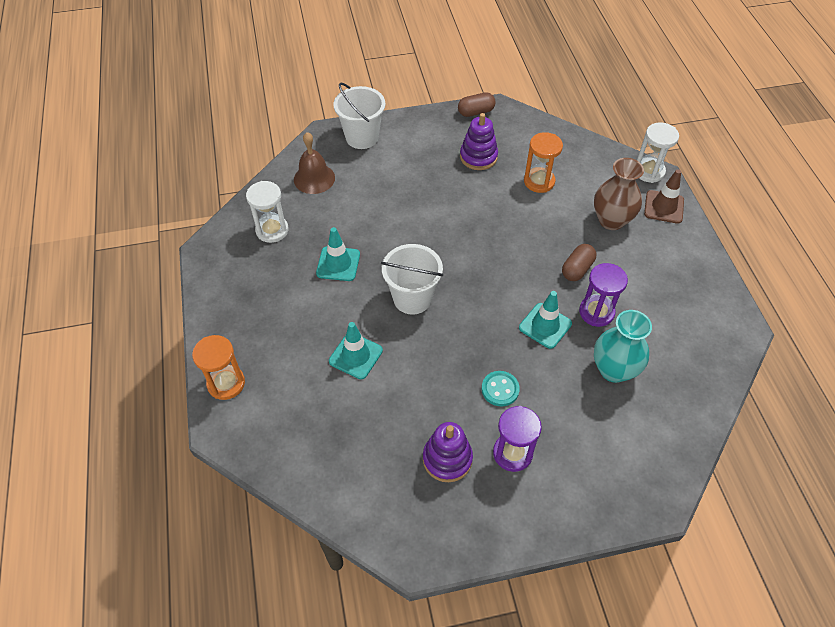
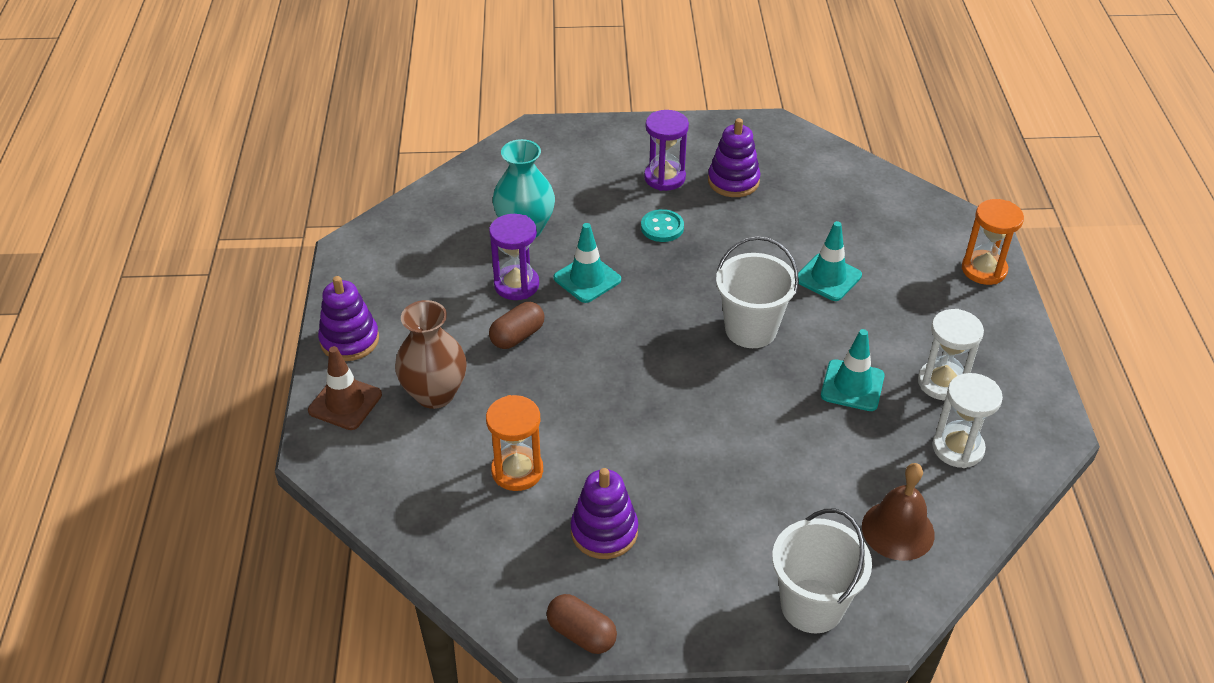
camera: 170 degrees left, 10 degrees down
(476, 112) = (581, 634): brown capsule -> brown capsule turned 45 degrees clockwise
(649, 171) = (330, 463): white hourglass -> white hourglass (942, 383)
(689, 249) = (349, 340): none -> purple stacking toy

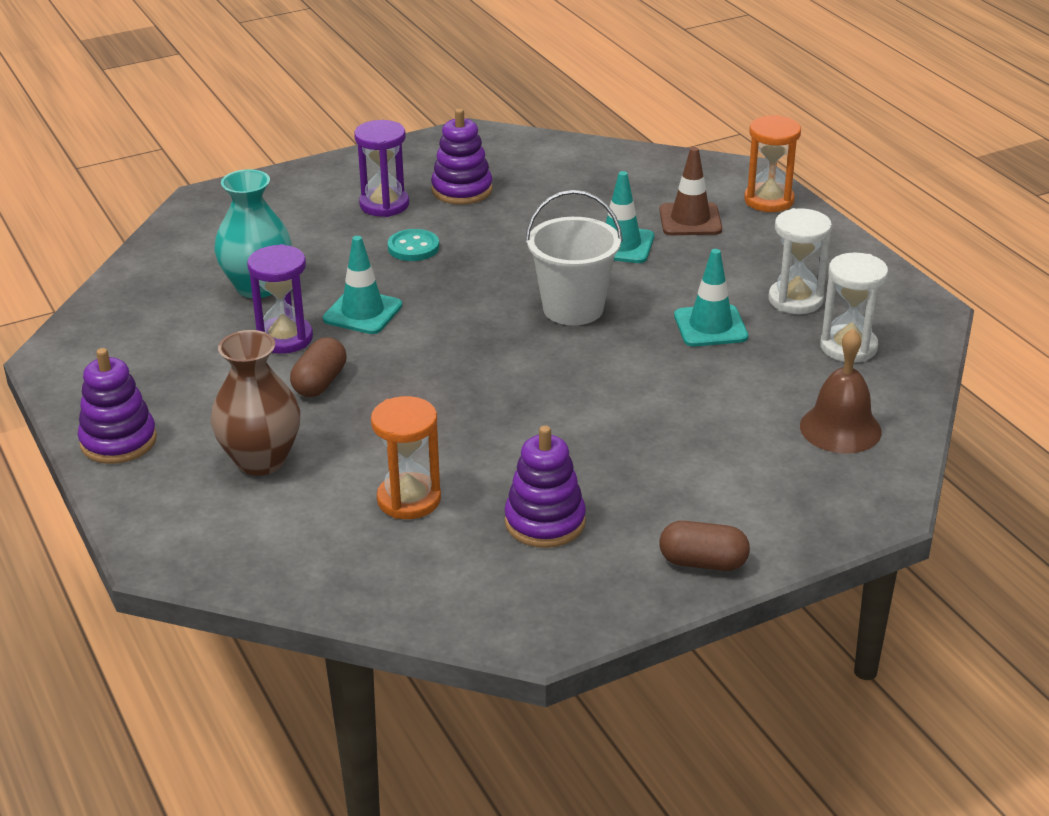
camera: 25 degrees left, 10 degrees down
(345, 403) = (156, 499): brown traffic cone -> brown traffic cone (690, 220)
(581, 634) = (586, 616): brown capsule -> brown capsule (703, 562)
(812, 606) = (803, 515): white bucket -> none

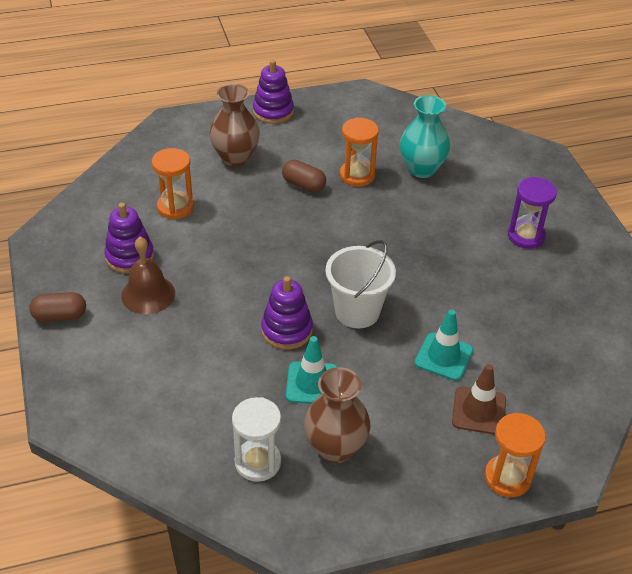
camera: 100 degrees right, 10 degrees up
(285, 338) = (357, 175): purple hourglass -> orange hourglass
(362, 312) = (379, 210): turquoise traffic cone -> none
(413, 247) = (460, 243): turquoise button -> none
(462, 190) = (545, 280): purple stacking toy -> purple stacking toy (287, 330)
(703, 562) = (60, 316): brown capsule -> brown capsule turned 60 degrees clockwise
(795, 300) = (335, 448): white hourglass -> brown vase
(840, 428) = (158, 423): brown bell -> brown bell (148, 294)

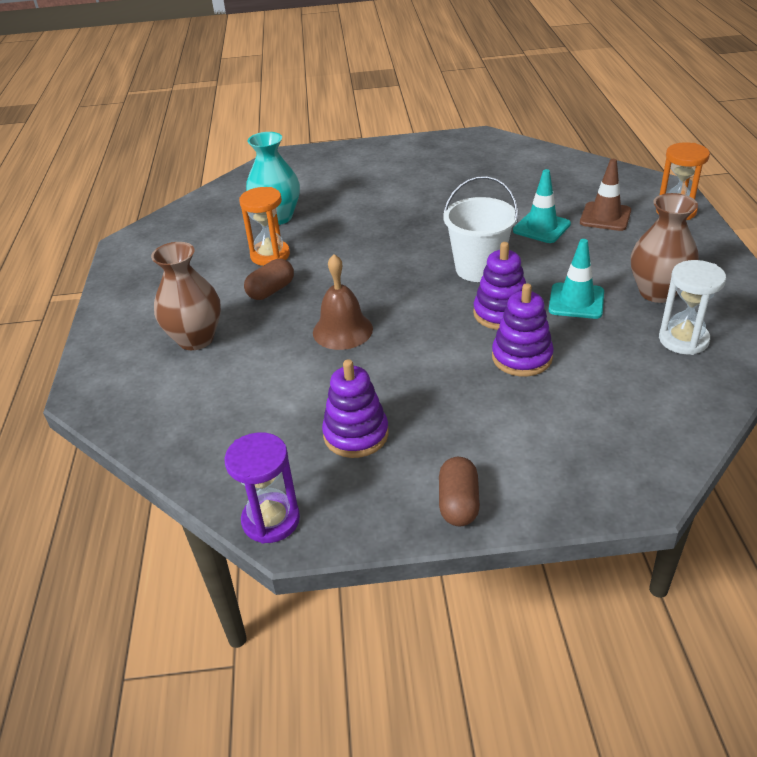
camera: 75 degrees left, 5 degrees down
(148, 294) = (429, 417): brown bell -> brown bell (342, 330)
(175, 207) = (271, 392): orange hourglass -> none
(273, 111) = (121, 306): purple stacking toy -> purple stacking toy (522, 357)
(526, 236) = (394, 175): purple hourglass -> purple hourglass (271, 520)

